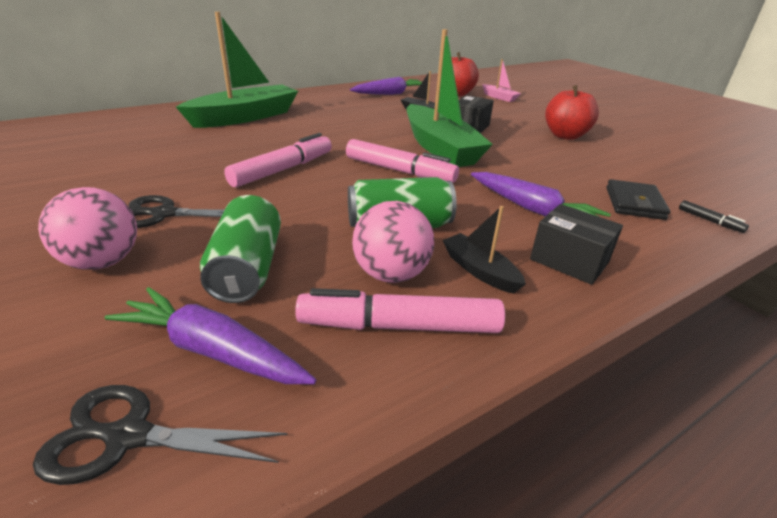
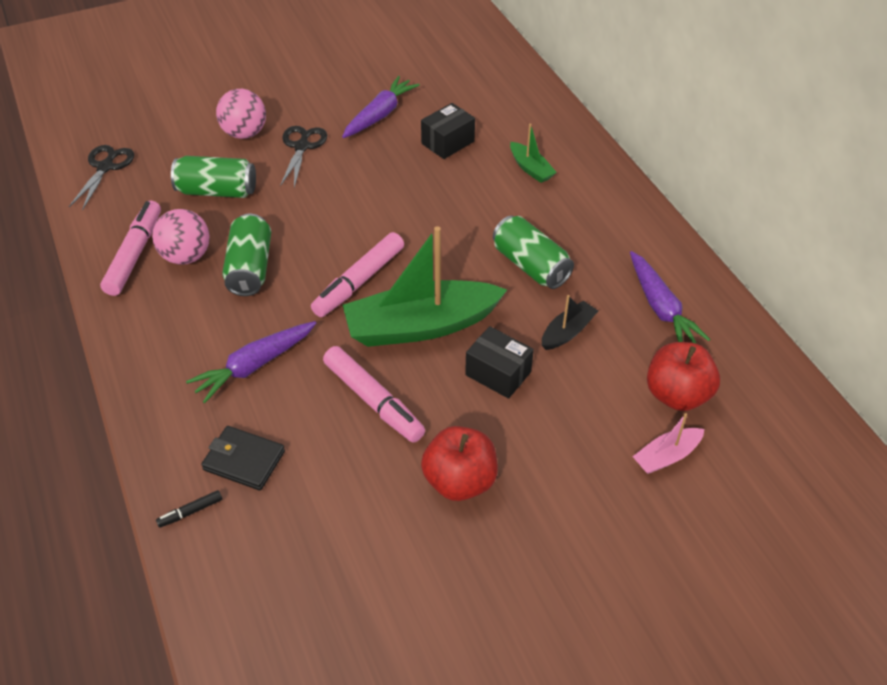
camera: 100 degrees right, 15 degrees up
(213, 350) = (147, 184): purple carrot -> purple carrot (380, 115)
(245, 117) = (531, 169): green boat -> green boat, size x0.46
(283, 170) = (374, 202): pink marker -> pink marker (373, 401)
(361, 119) = (530, 265): none -> green can
(479, 271) = (174, 303): black boat -> none
(569, 261) = (166, 361): black box -> black box (447, 142)

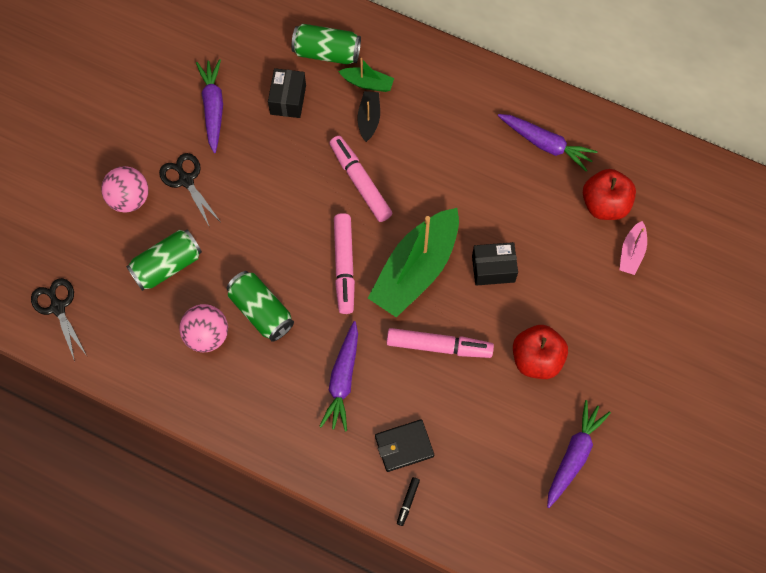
camera: 40 degrees left, 20 degrees up
(135, 254) = (168, 361): pink marker -> pink marker (360, 182)
(403, 603) = (574, 455): none -> purple carrot
(530, 265) = (440, 170): green can -> green can (326, 53)
(567, 332) = (507, 206): black boat -> black boat (369, 119)

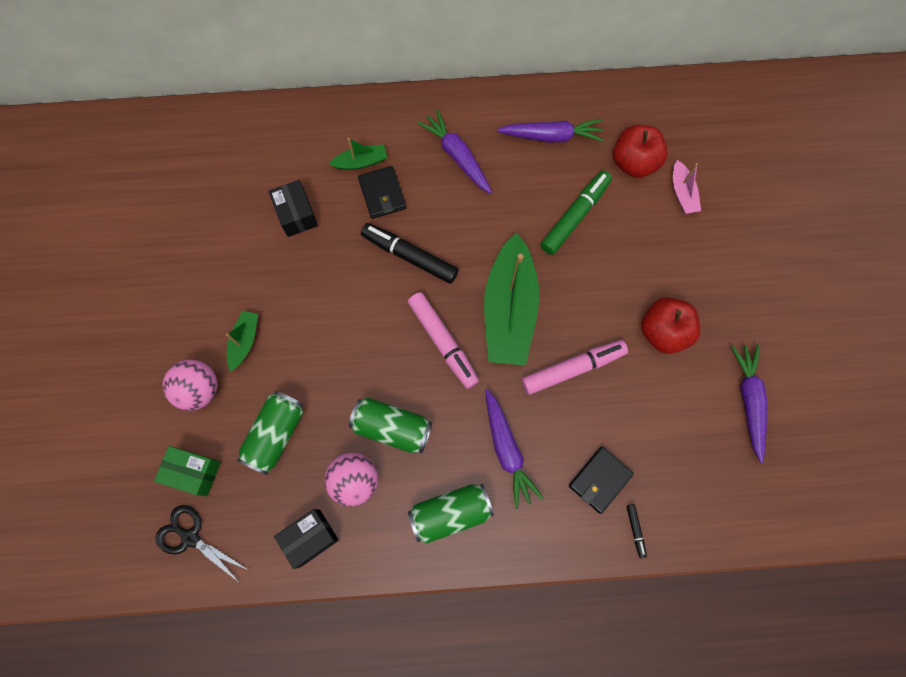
camera: 30 degrees left, 5 degrees up
(88, 260) = (194, 472): none -> green box
(186, 180) = (244, 341): black scissors -> green boat
(213, 108) = (229, 259): purple carrot -> purple carrot (457, 156)
(326, 53) = (306, 153): green can -> green can (450, 513)
(360, 182) = (409, 256): pink marker -> black marker
(369, 119) = (382, 194): black boat -> black wallet
(493, 269) = (576, 271): black box -> black box (310, 538)
(522, 222) = (575, 216): none -> green marker

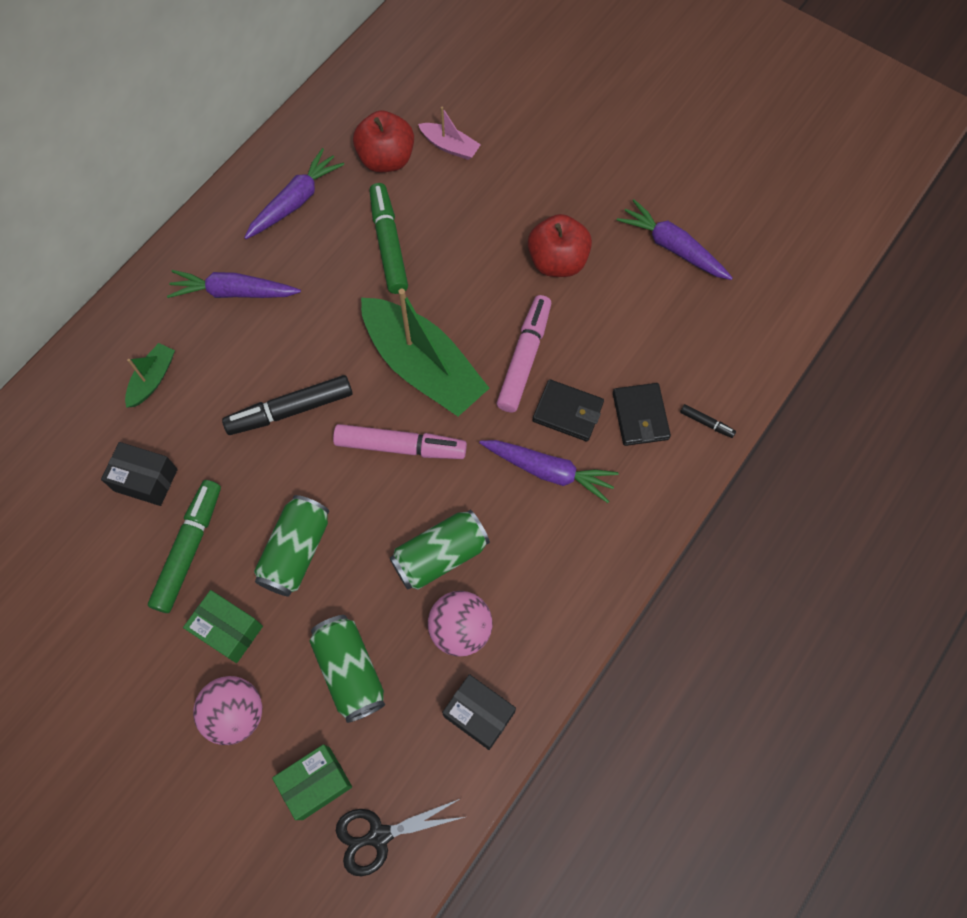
camera: 50 degrees left, 5 degrees down
(244, 341) = (228, 630): green boat -> green box
(275, 276) = (189, 548): none -> green marker
(310, 538) = (479, 714): black box -> black box turned 60 degrees counterclockwise
(382, 194) = (204, 386): black wallet -> black wallet (567, 412)
(450, 513) = (564, 565): green can -> green can (296, 551)

